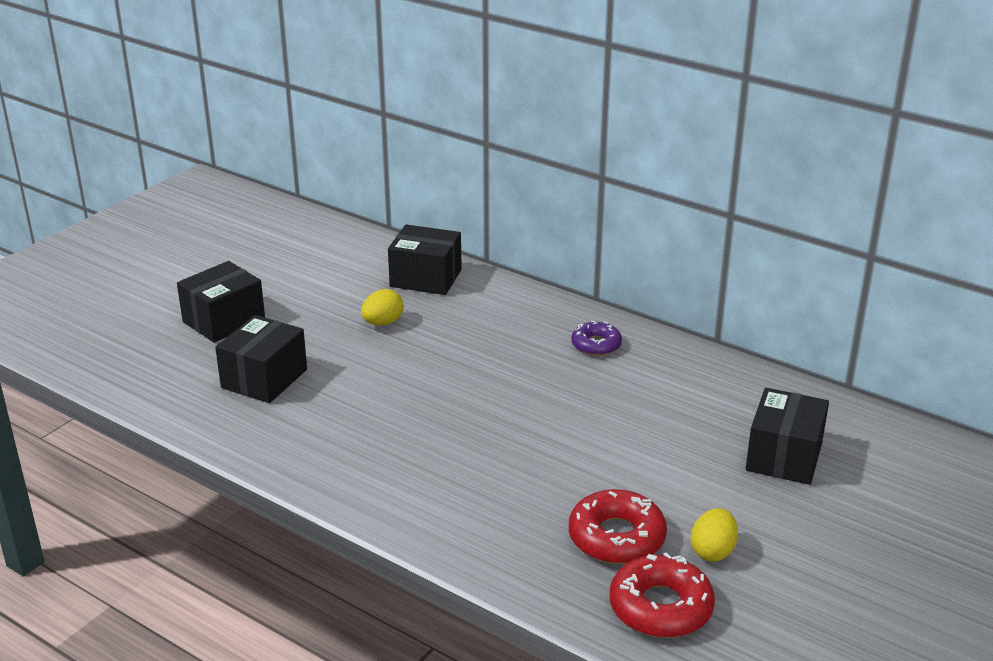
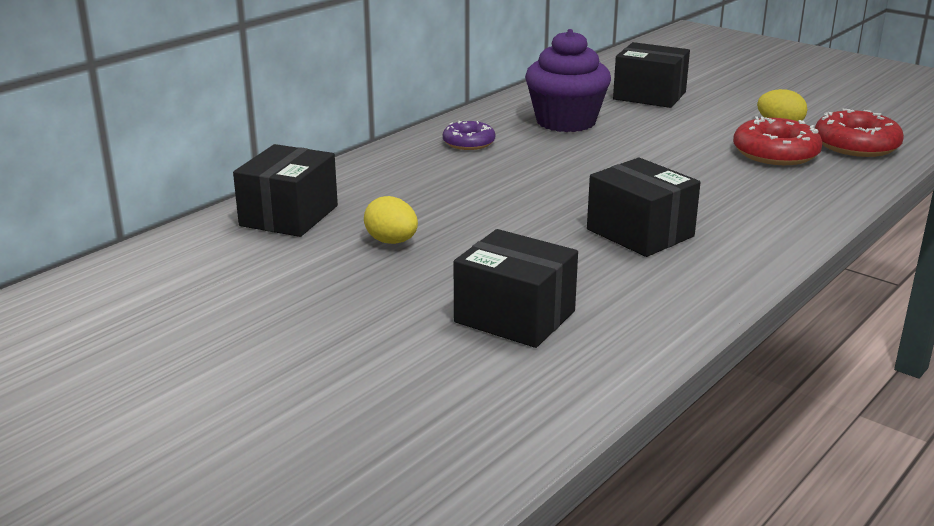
camera: 85 degrees left, 5 degrees down
(224, 320) = (347, 354): black box -> black box (640, 233)
(672, 398) = (566, 122): none -> purple cupcake

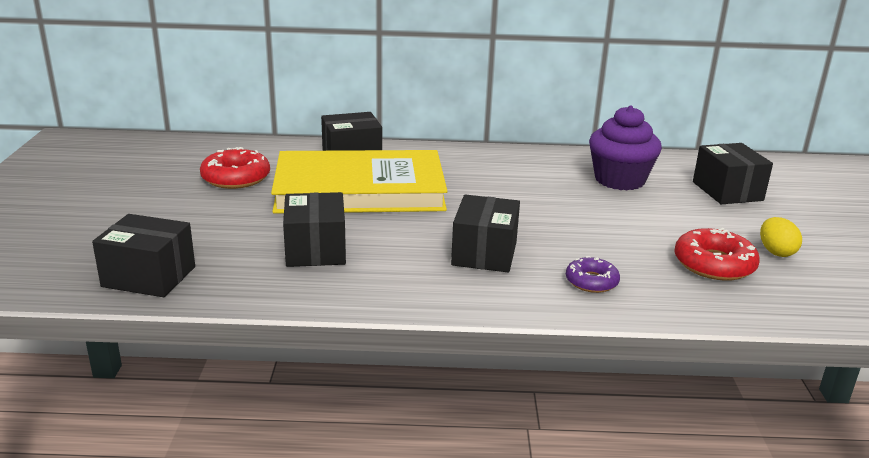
camera: 50 degrees right, 0 degrees up
(392, 242) = (360, 190): yellow egg -> yellow book
(443, 453) = (149, 277): none -> black box
(469, 143) = (528, 165): purple donut -> purple donut (591, 281)
(856, 145) = (802, 293): red donut -> red donut (236, 178)

